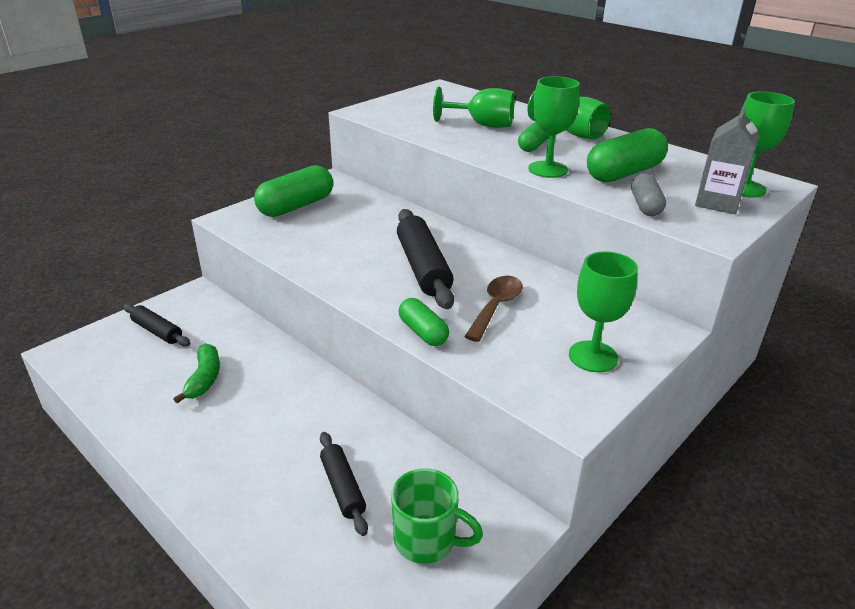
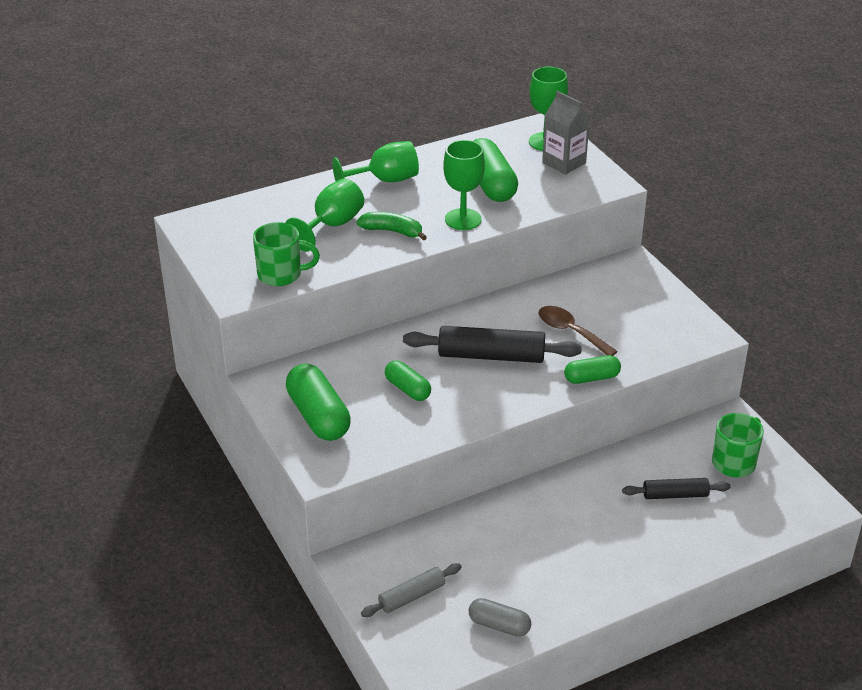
camera: 70 degrees left, 5 degrees up
(157, 331) = (412, 596): black rolling pin -> grey rolling pin
(204, 379) = (509, 564): green banana -> green banana (392, 231)
(397, 119) = (281, 275): none -> green mug
(534, 146) = (404, 211): green capsule -> green capsule (407, 389)
(593, 356) = (651, 305): green goblet -> none
(645, 206) = (555, 196): grey capsule -> grey capsule (499, 625)

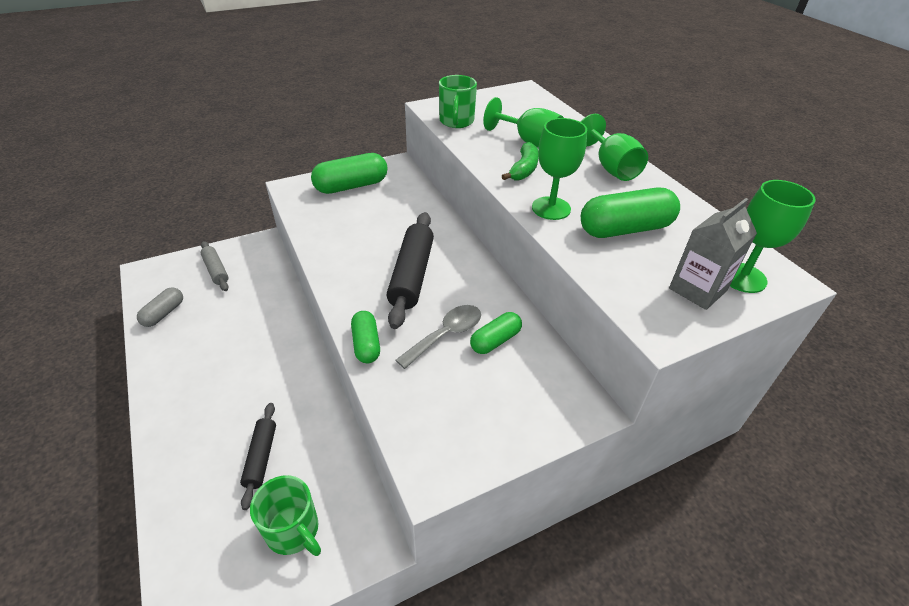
camera: 90 degrees right, 5 degrees up
(407, 389) = (374, 226): green capsule -> green capsule (495, 341)
(570, 331) = (446, 334): brown spoon -> grey spoon

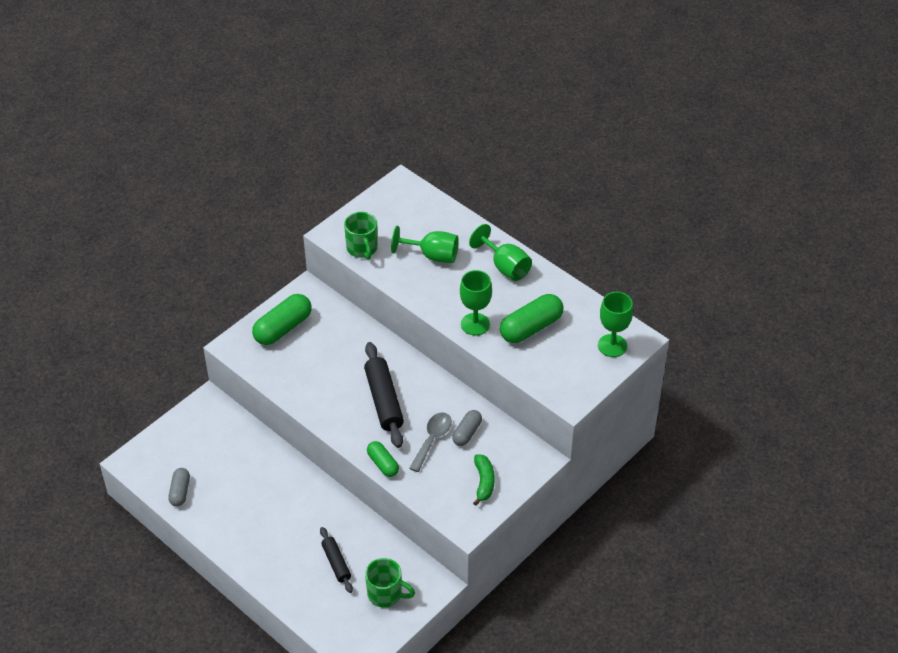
camera: 20 degrees left, 5 degrees up
(216, 270) = (190, 441): grey rolling pin -> none
(495, 341) = (467, 433): green capsule -> grey capsule
(523, 169) = (441, 290): green banana -> green banana (484, 482)
(697, 290) = (586, 364): grey carton -> none

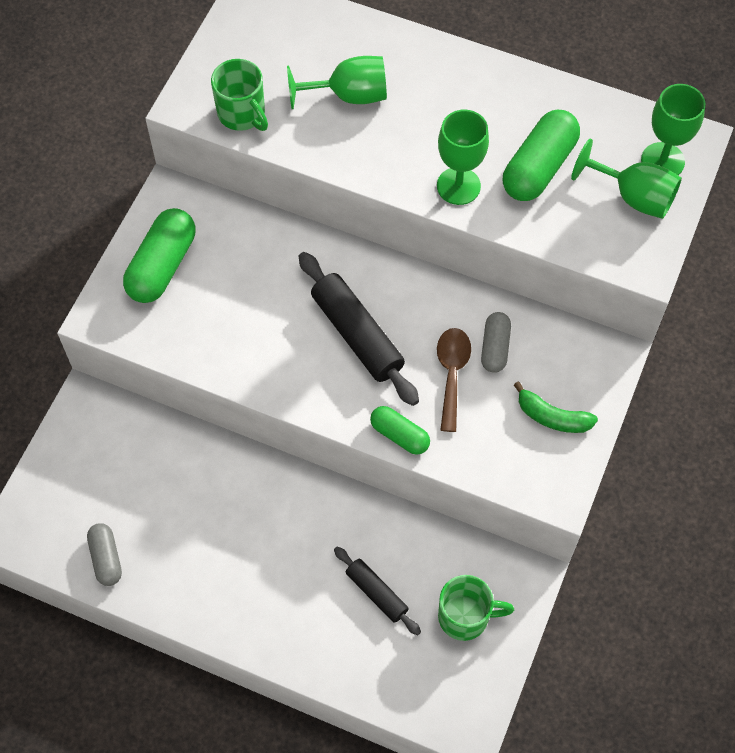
camera: 20 degrees left, 15 degrees up
(432, 439) = (452, 373): grey spoon -> brown spoon
(484, 482) = (552, 417): green banana -> green banana turned 135 degrees clockwise
(505, 266) = (459, 82): green goblet -> green goblet (633, 196)

